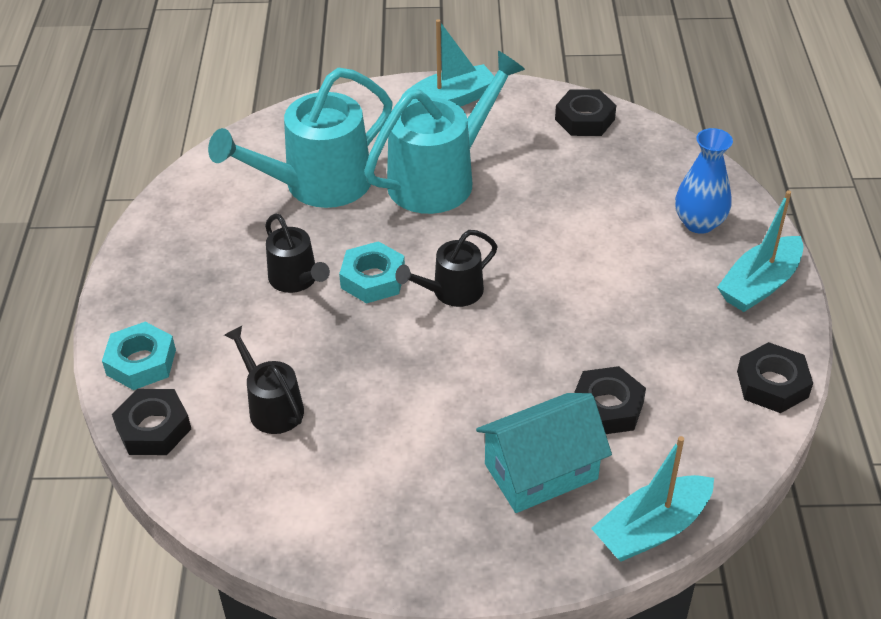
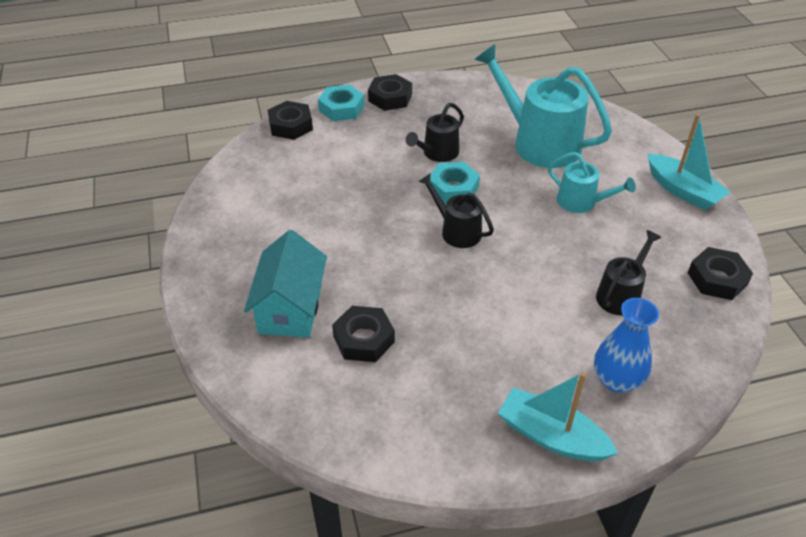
camera: 75 degrees right, 0 degrees up
(272, 407) = (319, 167): black watering can -> black watering can (620, 295)
(439, 178) = (581, 202): turquoise watering can -> turquoise watering can, size x0.53
(541, 471) = (291, 308): turquoise house -> turquoise house turned 45 degrees clockwise
(651, 529) = (246, 381): turquoise boat -> none
(772, 384) = (423, 455): black nut -> black nut (390, 97)

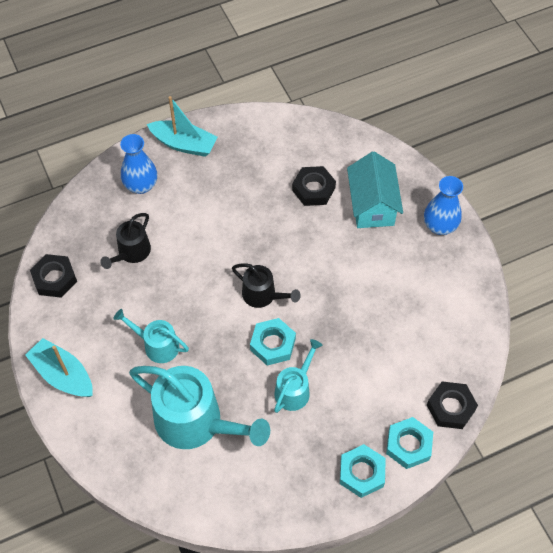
camera: 170 degrees right, 15 degrees up
(216, 272) = (439, 226): none -> blue vase
(390, 97) = (361, 473): black nut -> turquoise nut
(437, 153) = (294, 389): black watering can -> turquoise watering can

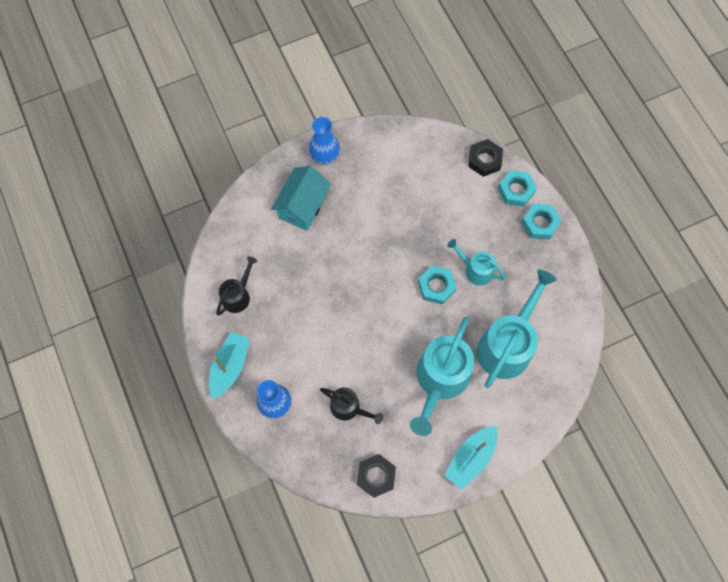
camera: 90 degrees left, 10 degrees up
(157, 345) = (440, 380): turquoise watering can -> turquoise watering can, size x1.87
(263, 295) = (391, 294): black watering can -> black watering can (238, 295)
(313, 189) = (285, 253): black nut -> none
(372, 205) = (303, 206): turquoise house -> turquoise house turned 60 degrees counterclockwise

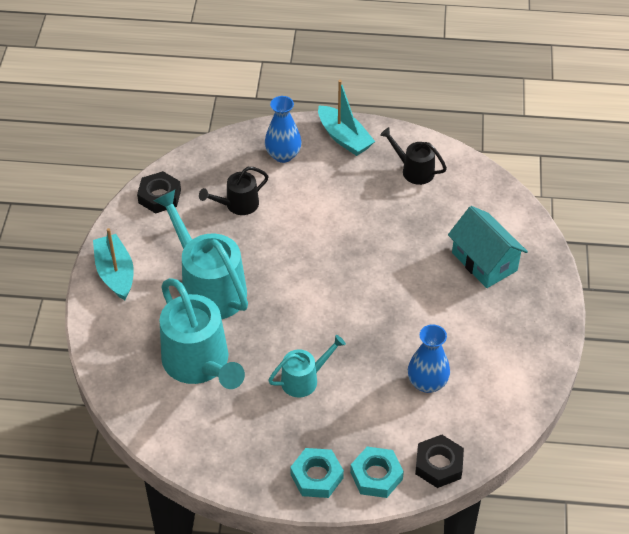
camera: 120 degrees right, 20 degrees down
(238, 295) = (414, 170): black watering can -> black watering can turned 150 degrees clockwise
(325, 156) = (538, 308): blue vase -> blue vase (427, 383)
(436, 286) = (310, 334): turquoise nut -> none

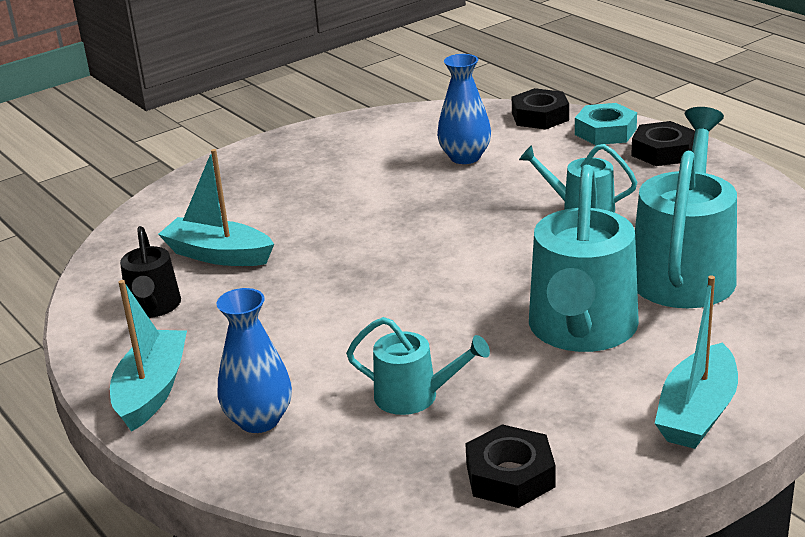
camera: 130 degrees left, 20 degrees down
(238, 205) = (414, 396): black watering can -> turquoise watering can
(316, 476) = (662, 152): turquoise nut -> black nut
(438, 216) = (218, 255): none -> turquoise boat
(484, 261) = (253, 201): turquoise house -> none

